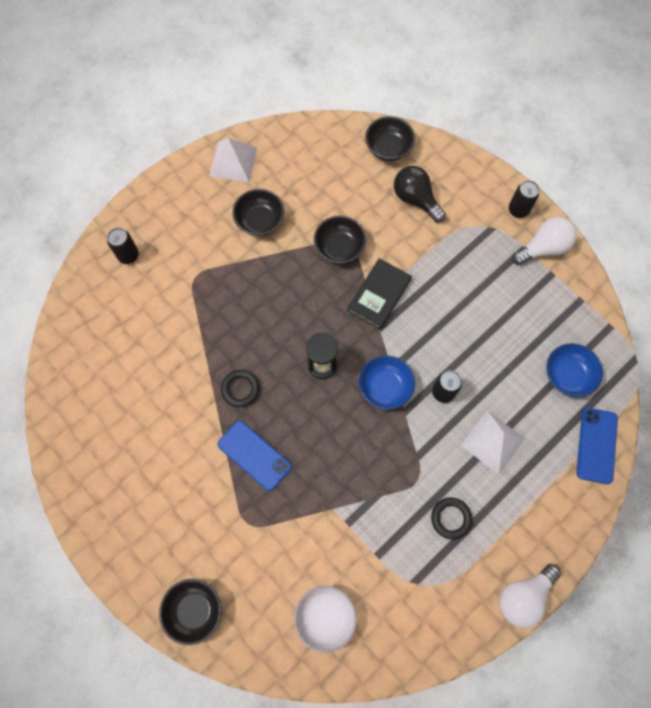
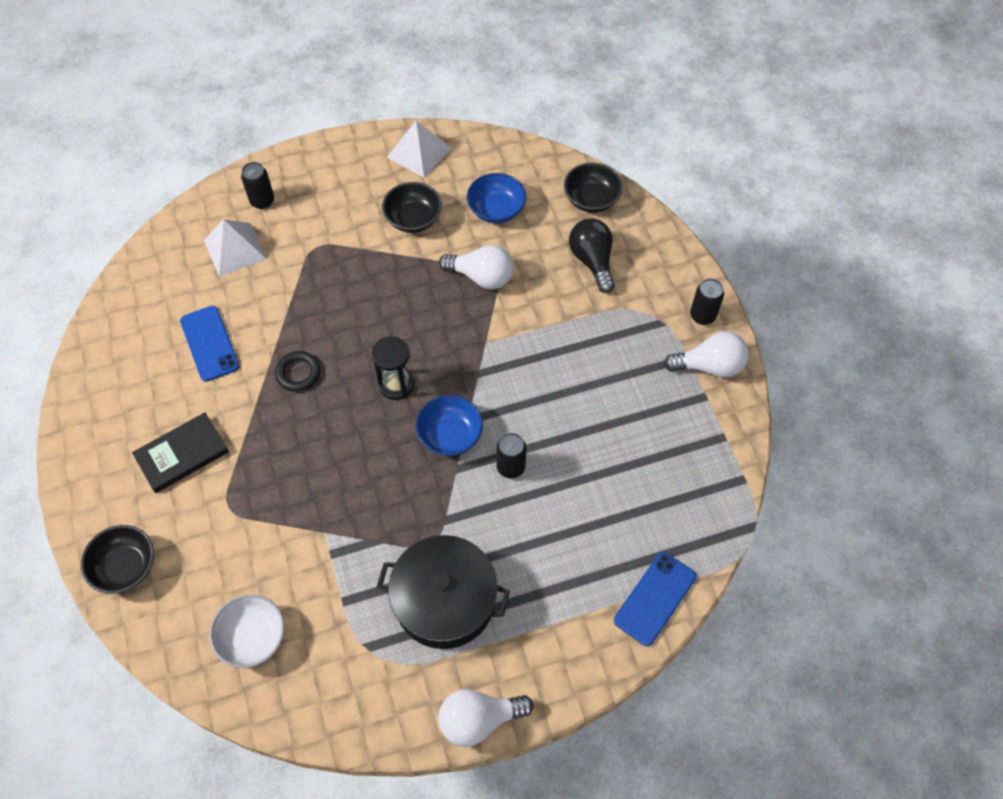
camera: 25 degrees right, 10 degrees down
(254, 455) = (274, 443): blue phone -> blue phone (209, 343)
(339, 247) = (482, 277): black bowl -> white light bulb
(379, 295) = (497, 340): black book -> black book (182, 454)
(451, 518) = (444, 600): black ring -> black pot
(493, 442) = (537, 542): white pyramid -> white pyramid (235, 249)
(567, 375) = (663, 510): blue bowl -> blue bowl (496, 210)

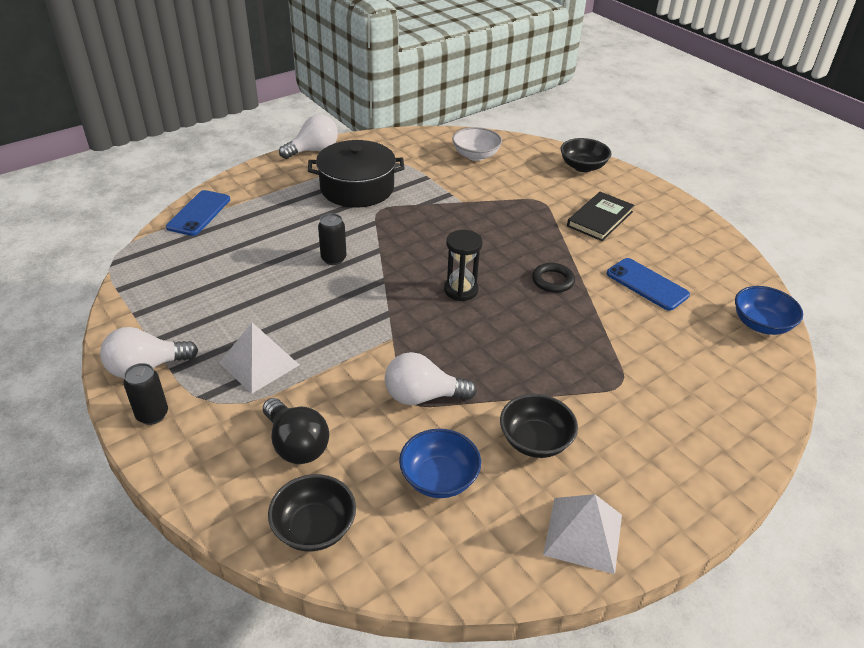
camera: 160 degrees right, 20 degrees down
(235, 249) = (700, 362): white pyramid -> white pyramid (259, 363)
(262, 201) = (720, 417): black can -> none
(450, 435) = (394, 267): blue bowl -> blue bowl (761, 324)

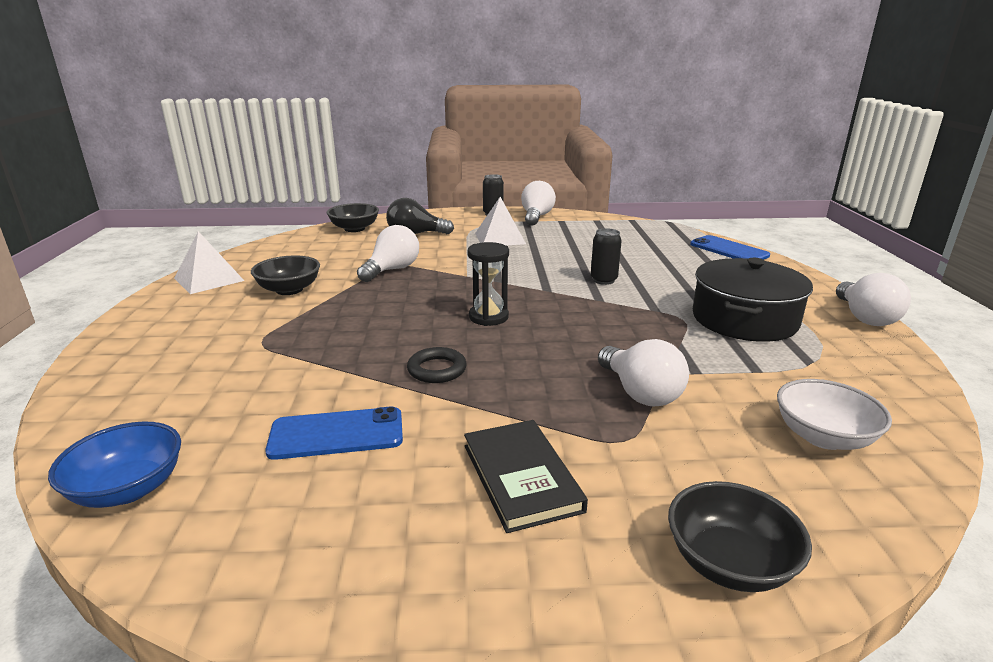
camera: 125 degrees right, 15 degrees down
(439, 478) = (324, 258): blue bowl -> none
(493, 205) = (640, 393): none -> white light bulb

